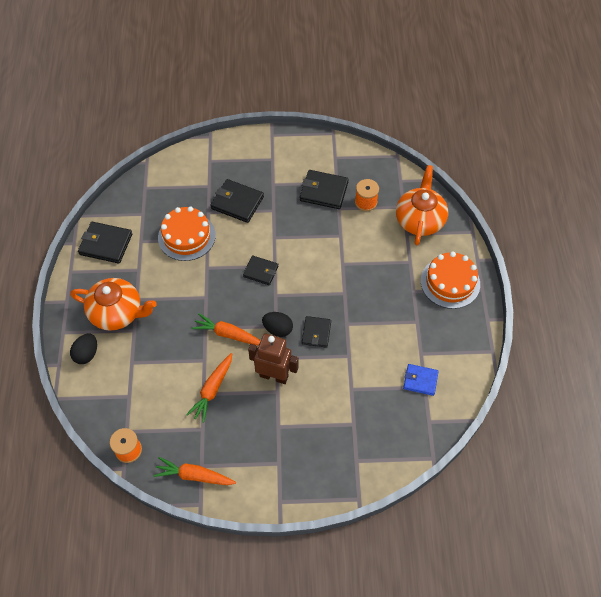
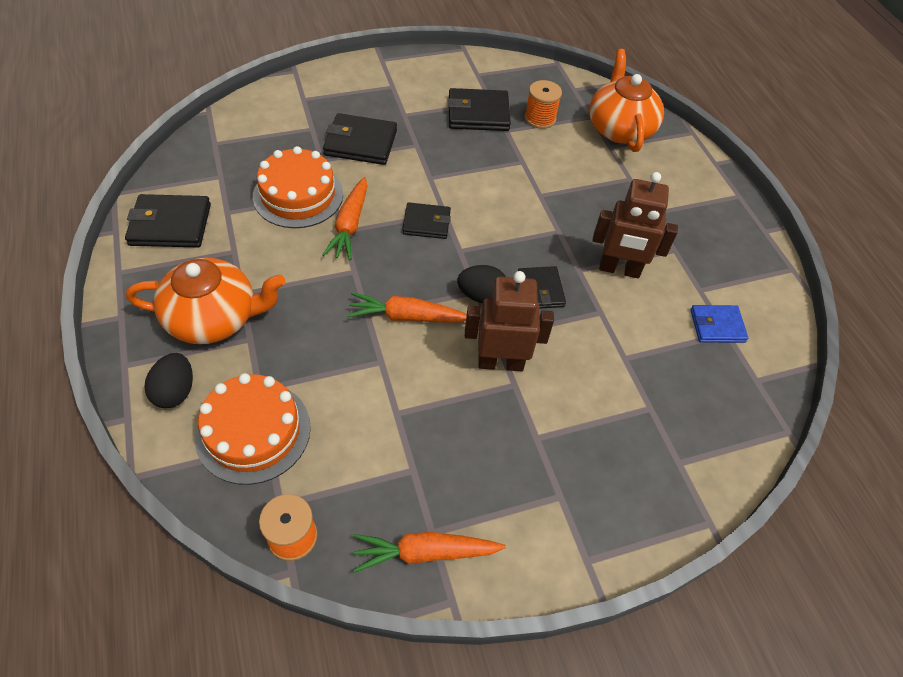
camera: 20 degrees left, 5 degrees down
(212, 390) = (409, 403): orange carrot -> orange carrot (350, 225)
(373, 328) = (619, 269): none -> brown robot
(450, 282) = (694, 195): orange cake -> orange cake (253, 431)

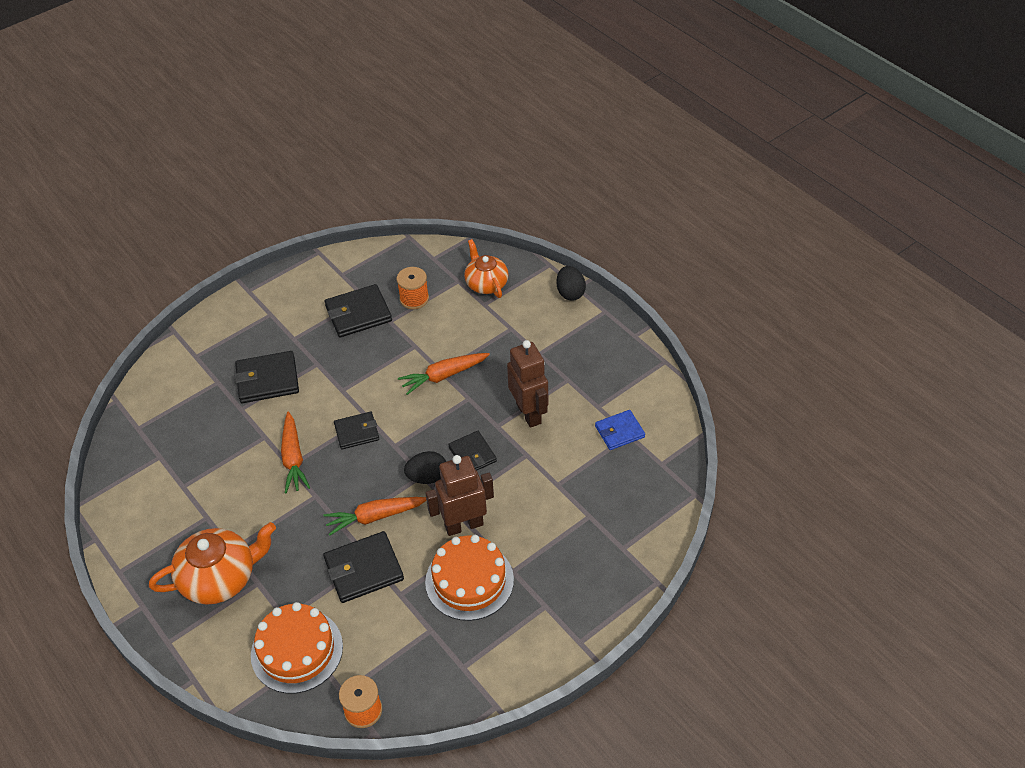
camera: 15 degrees left, 5 degrees down
(170, 225) = (140, 515): black wallet -> black wallet (364, 569)
(175, 391) = (220, 645): black egg -> black egg (570, 293)
(298, 195) = (236, 448): orange cake -> orange cake (469, 581)
(425, 553) = (464, 682): orange carrot -> orange carrot (443, 376)
(619, 128) = (486, 283): orange teapot -> orange teapot, size x0.66
(619, 269) = (529, 413): brown robot -> brown robot turned 105 degrees counterclockwise

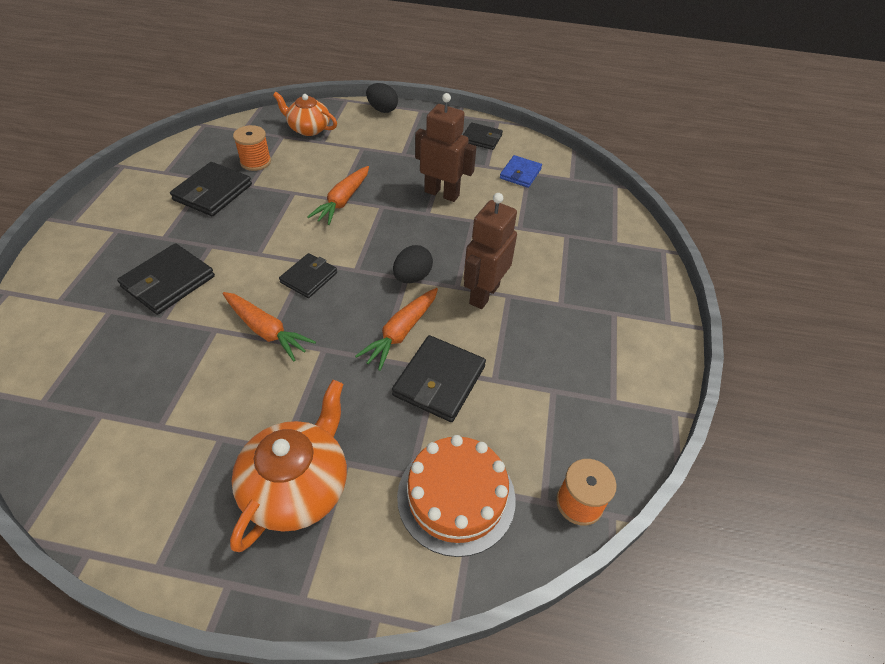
camera: 45 degrees left, 0 degrees up
(469, 581) = (537, 332): orange cake -> none
(472, 454) = (431, 242): black wallet -> black wallet (481, 138)

